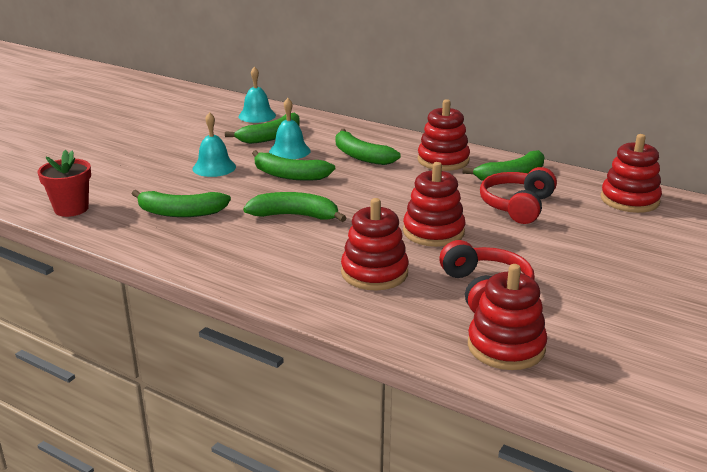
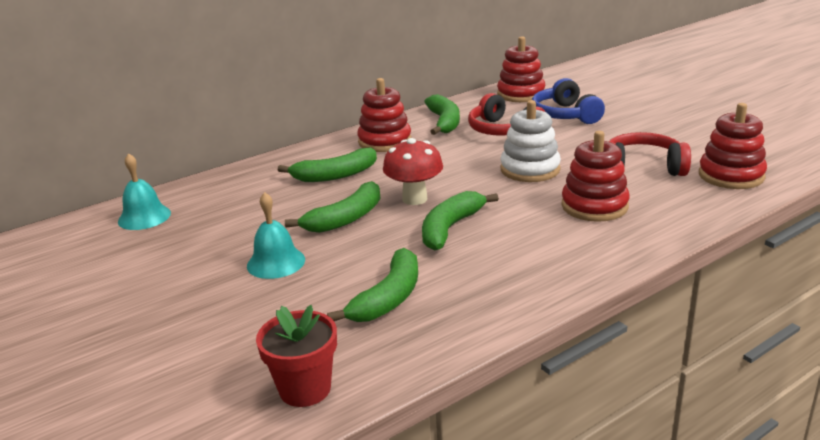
camera: 65 degrees left, 0 degrees up
(271, 137) = (223, 216): green banana -> none
(289, 151) = (279, 210): turquoise bell -> none
(338, 193) = (414, 199): none -> red mushroom
(433, 232) = (530, 169): red stacking toy -> white stacking toy
(593, 231) = (565, 115): none -> blue headphones

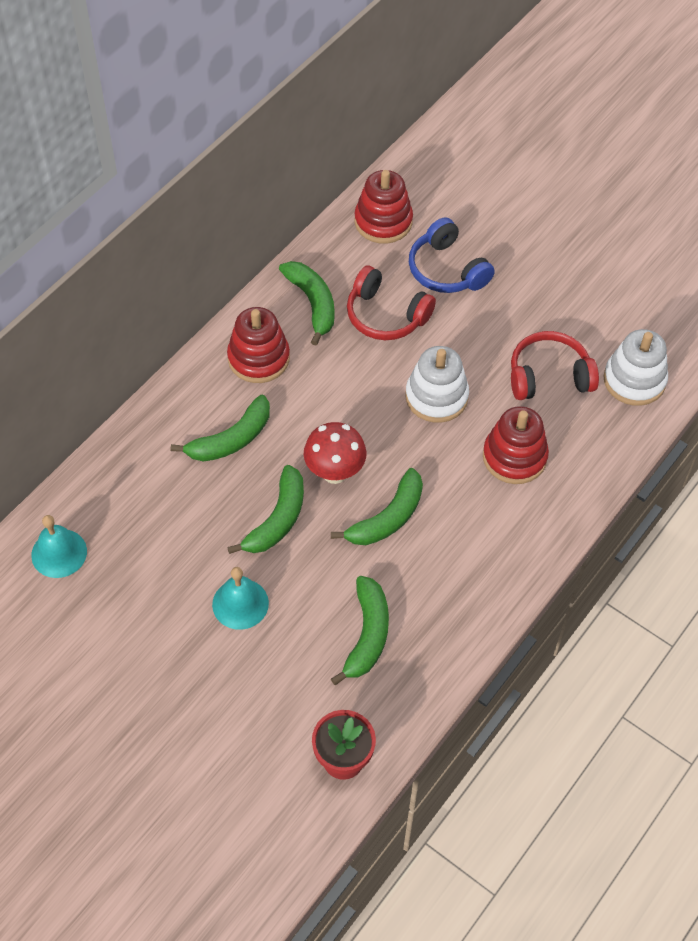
camera: 20 degrees left, 30 degrees up
(450, 228) = (387, 518): green banana -> green banana turned 150 degrees counterclockwise
(731, 176) = (634, 380): red stacking toy -> white stacking toy

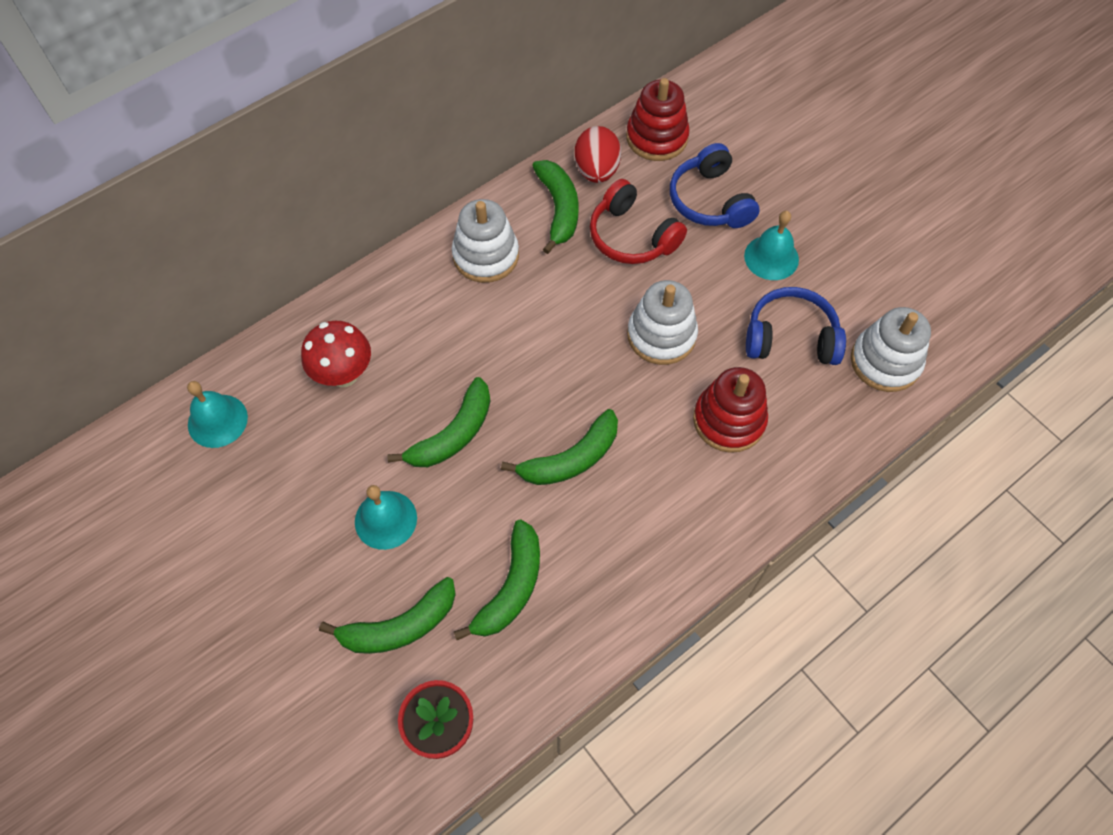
camera: 15 degrees right, 5 degrees up
(231, 439) = (431, 336): green banana -> green banana (399, 626)
(258, 358) = (486, 256): red stacking toy -> white stacking toy
(334, 472) = (529, 395): red mushroom -> red mushroom (344, 374)
(337, 262) = (596, 171): none -> red egg
(514, 310) = (771, 257): none -> turquoise bell
(549, 376) = (790, 337): red headphones -> blue headphones

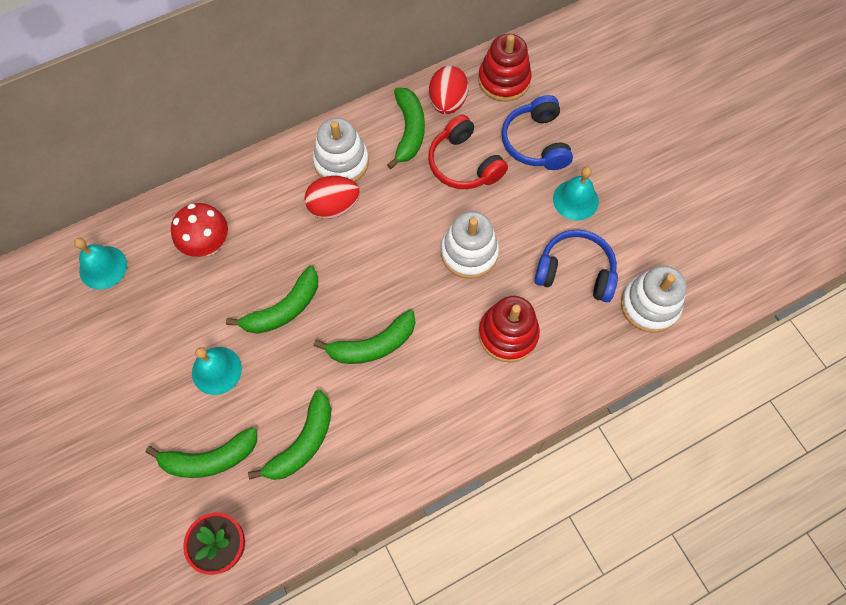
camera: 10 degrees right, 5 degrees up
(488, 307) = (333, 206): none -> red egg

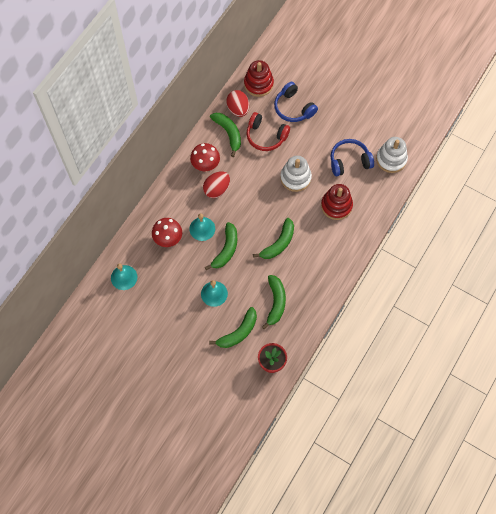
camera: 30 degrees left, 0 degrees up
(341, 162) = (205, 166): white stacking toy -> red mushroom
(575, 200) = (329, 127): turquoise bell -> turquoise bell (202, 228)

